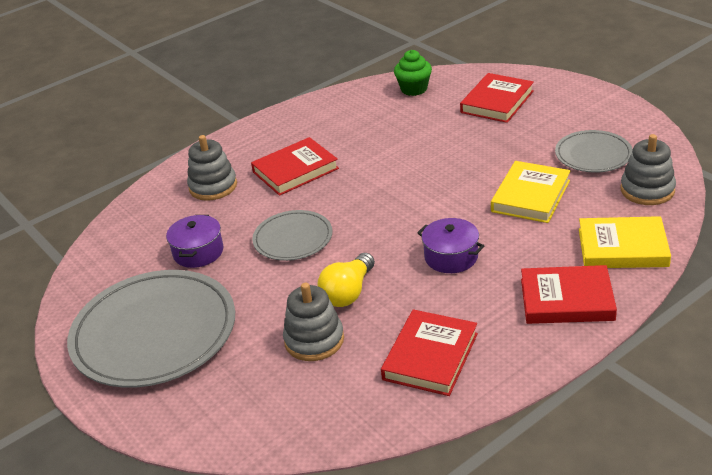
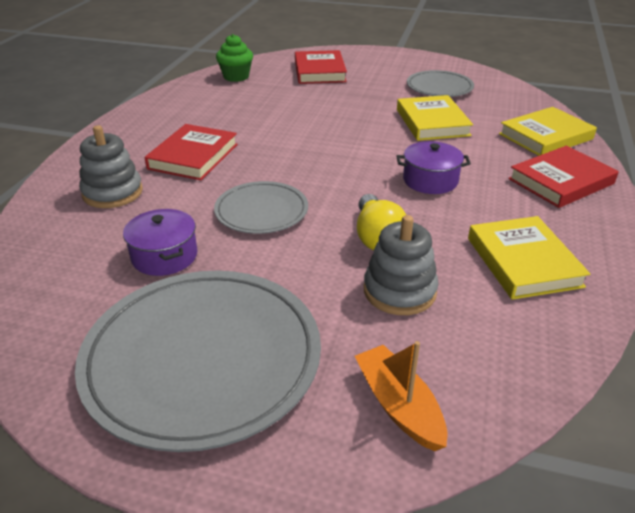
camera: 40 degrees left, 0 degrees up
(226, 412) = (399, 406): none -> orange boat
(430, 356) = (523, 262): red book -> yellow book
(647, 190) = (507, 99): grey stacking toy -> none

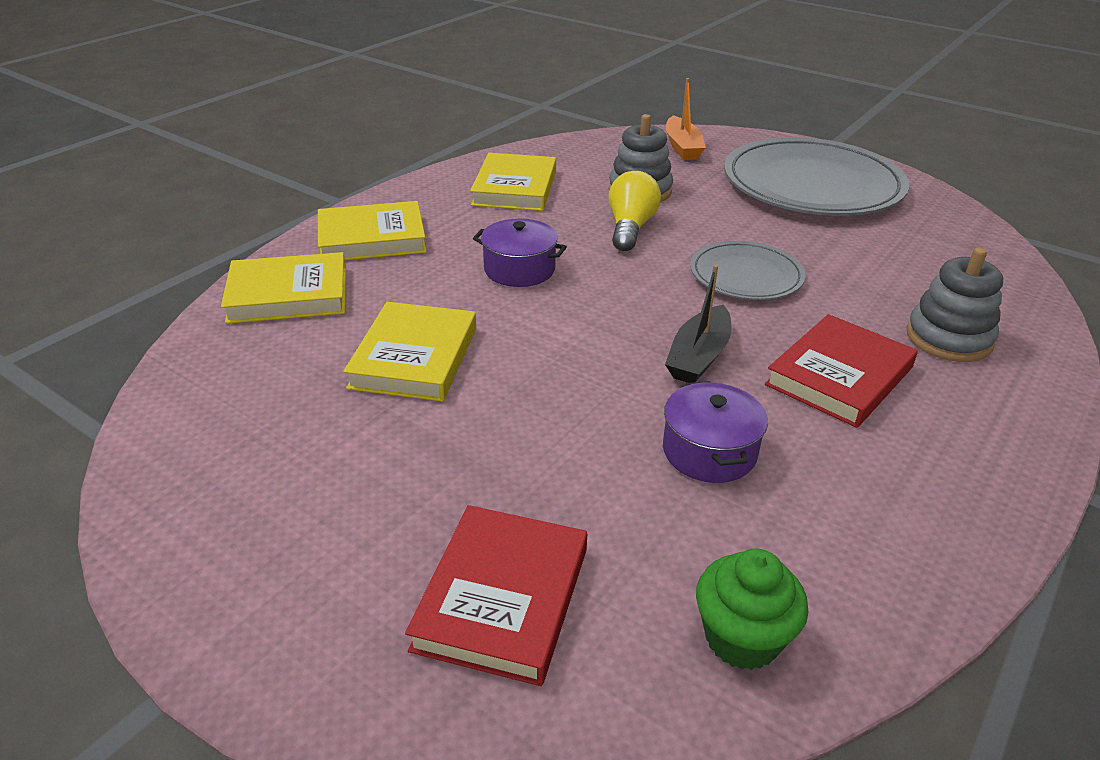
camera: 160 degrees left, 0 degrees up
(164, 256) = (856, 253): purple pot -> purple pot (709, 451)
(279, 151) = (698, 357): none -> black boat
(439, 87) = (292, 447): grey plate -> none
(561, 181) = (372, 238): red book -> yellow book

